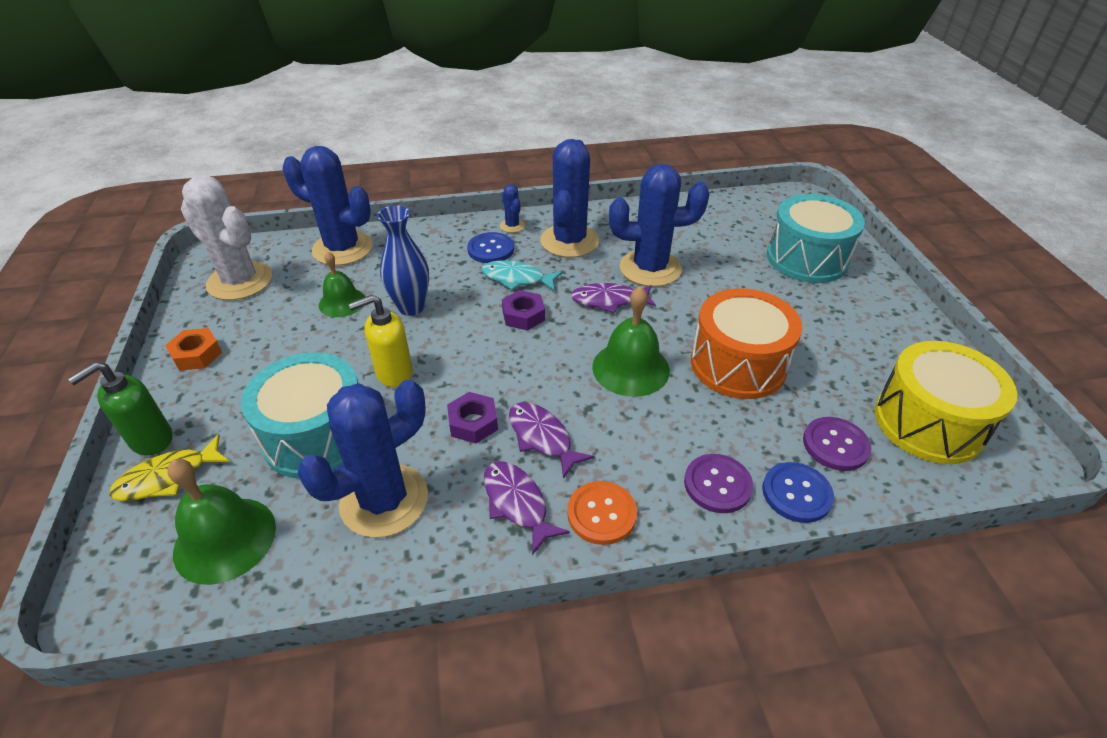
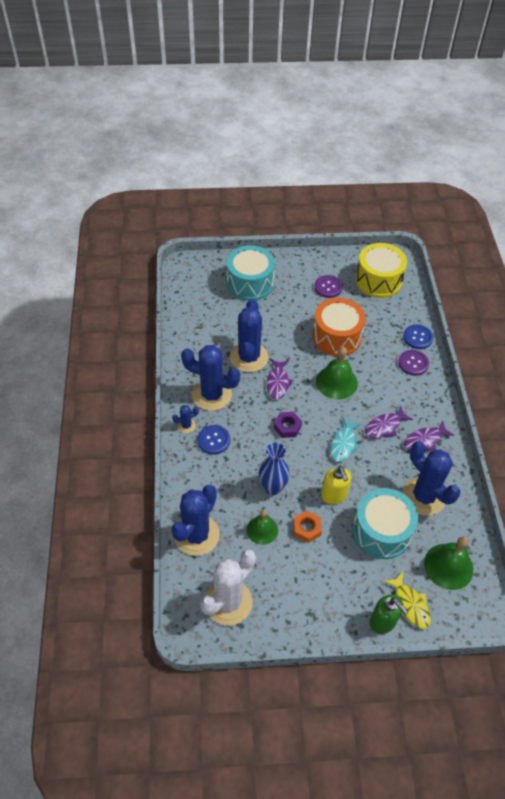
camera: 85 degrees left, 10 degrees up
(197, 354) = (309, 614): orange nut -> orange nut (307, 529)
(473, 423) = (374, 456): purple nut -> none
(517, 279) = (249, 427): turquoise fish -> turquoise fish (343, 444)
(601, 514) = (429, 408): orange button -> none
(835, 445) = (391, 316): purple button -> purple button (328, 287)

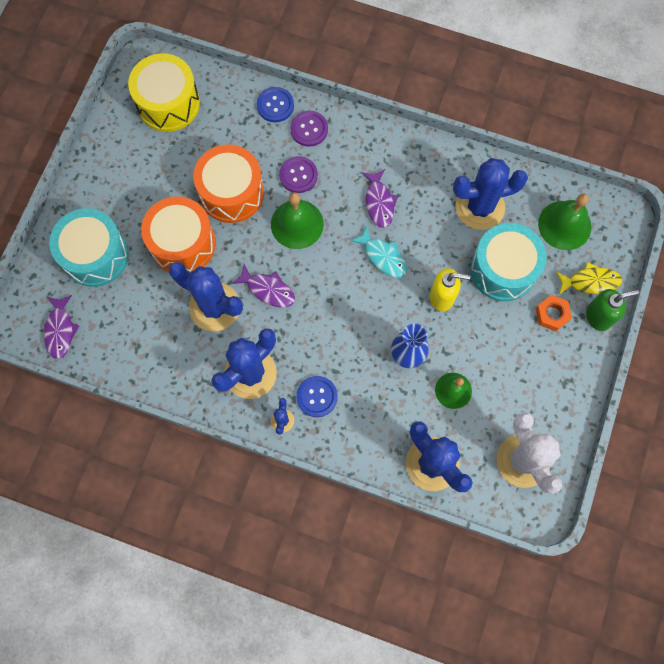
camera: 65 degrees left, 20 degrees up
(284, 324) = (183, 243): none -> orange drum
(287, 427) = (334, 306): purple nut -> none
(307, 529) = (470, 343): orange nut -> orange nut (552, 314)
(328, 287) = (150, 166): purple button -> purple button (298, 175)
(424, 440) = (414, 171): purple fish -> purple fish (60, 330)

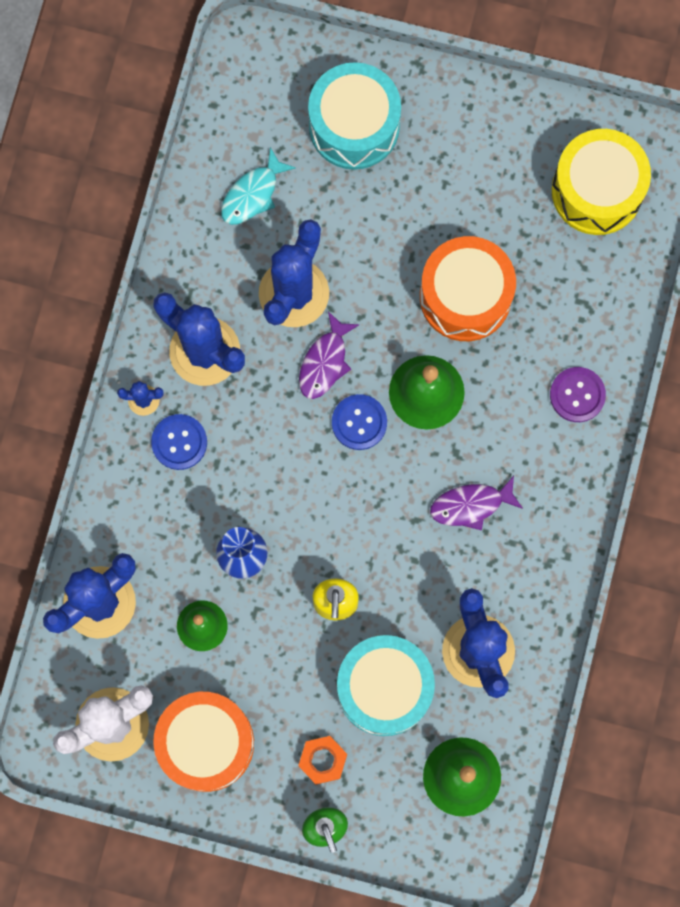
camera: 85 degrees right, 5 degrees up
(60, 330) = (244, 97): purple fish -> none
(183, 243) = (382, 239): orange drum -> orange drum (206, 743)
(275, 105) = (611, 342): blue button -> blue button (359, 422)
(298, 175) = (502, 387): purple button -> none
(383, 256) = (388, 516): turquoise fish -> turquoise fish (253, 194)
(590, 282) = (377, 815): yellow fish -> none

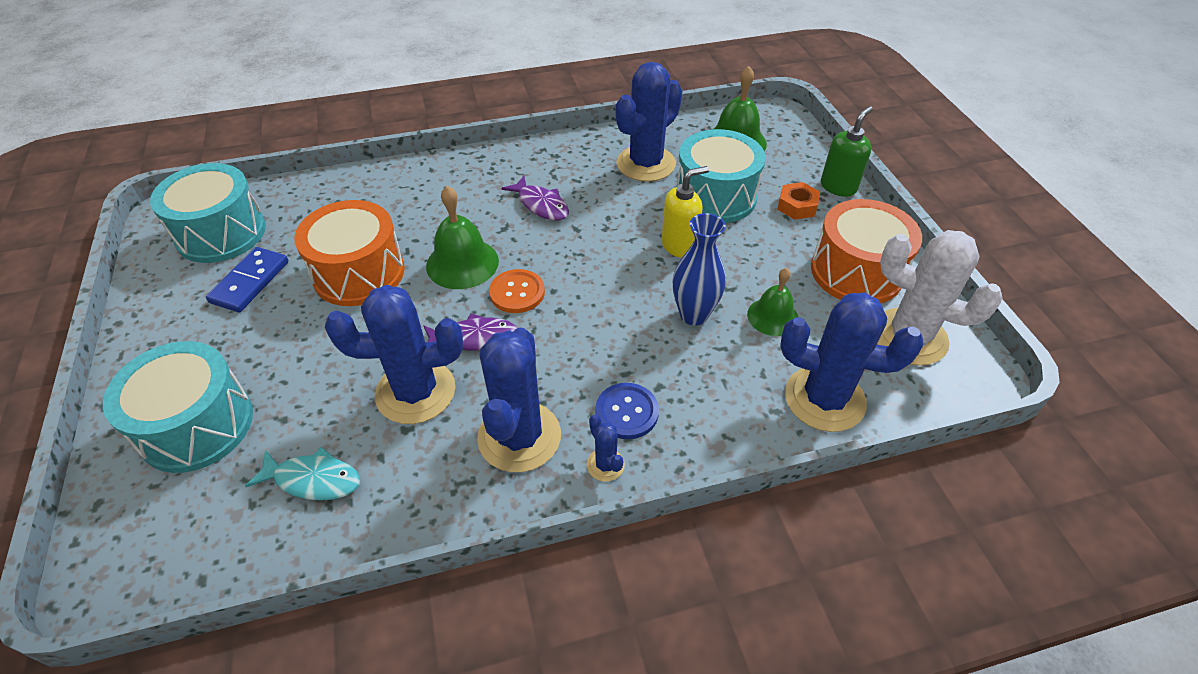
camera: 120 degrees left, 30 degrees down
(359, 422) = (517, 292): blue button -> orange button
(506, 200) = (250, 282): none -> blue domino
(577, 395) = (414, 184): purple button -> none
(597, 191) = (221, 233): yellow drum -> turquoise drum

